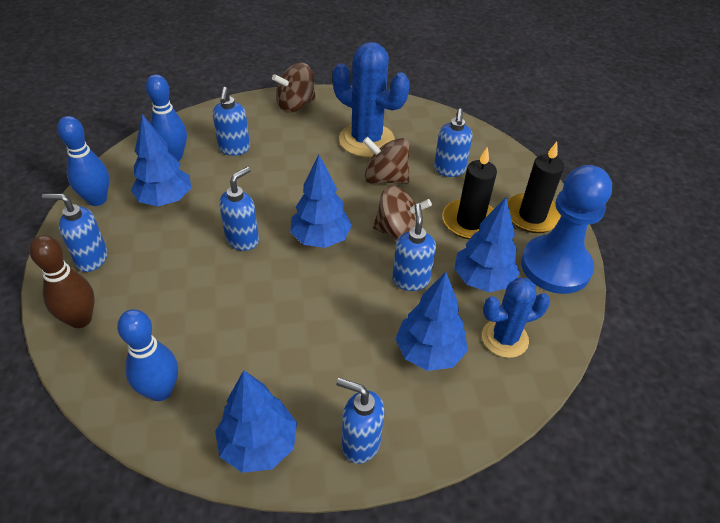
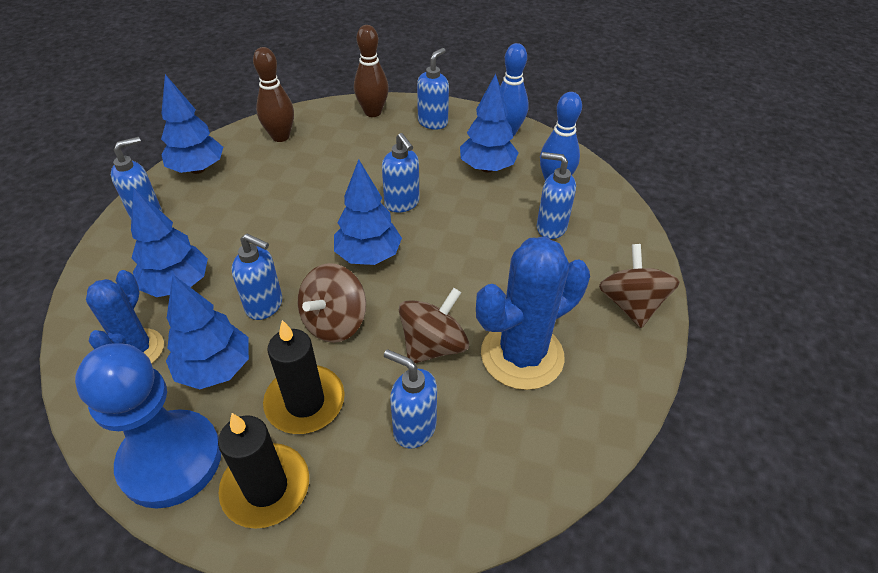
camera: 115 degrees right, 0 degrees up
(160, 390) = (280, 137): blue bowling pin -> brown bowling pin

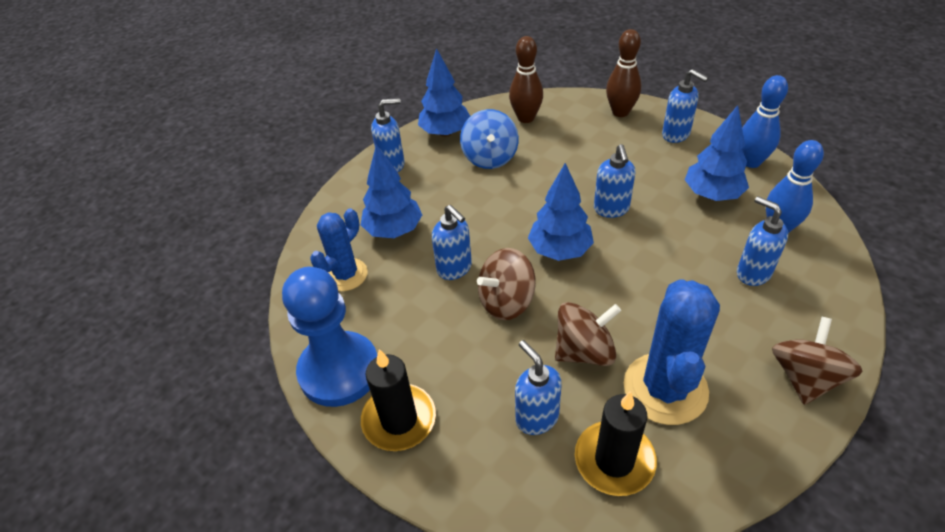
camera: 30 degrees right, 0 degrees up
(215, 369) = (397, 309): blue tree -> none
(258, 183) = (490, 157): none -> blue spinning top
(305, 402) = (455, 362): black candle -> black candle (614, 460)
(433, 122) = (676, 135): blue soap dispenser -> blue soap dispenser turned 75 degrees clockwise
(522, 355) = (665, 389): blue cactus -> blue cactus turned 75 degrees counterclockwise

